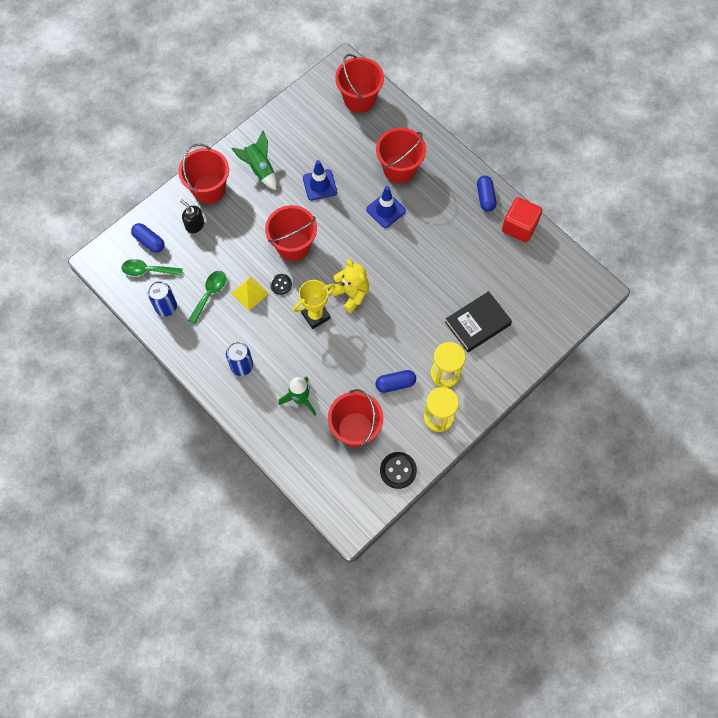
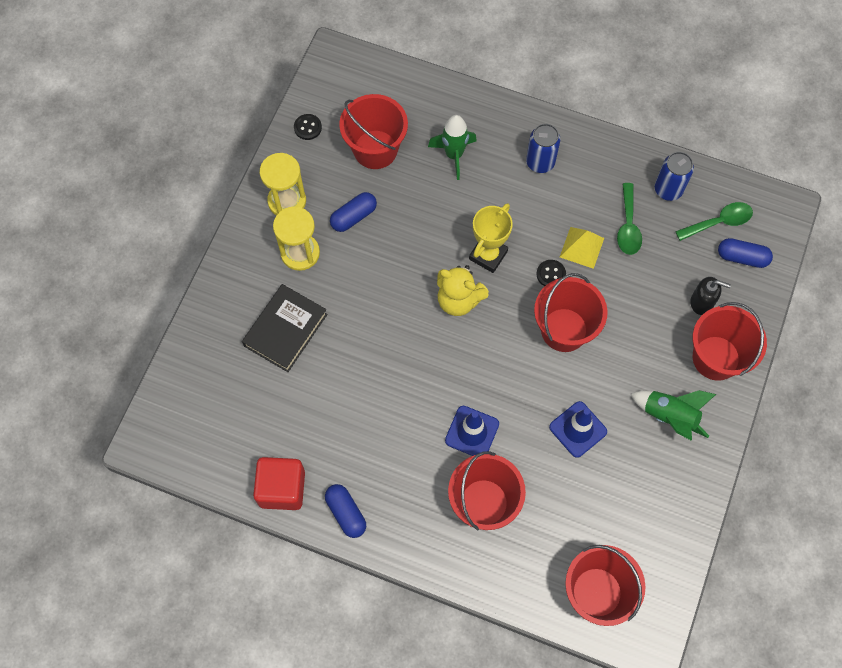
camera: 155 degrees right, 0 degrees up
(398, 470) = (308, 127): black button -> black button, size x0.63

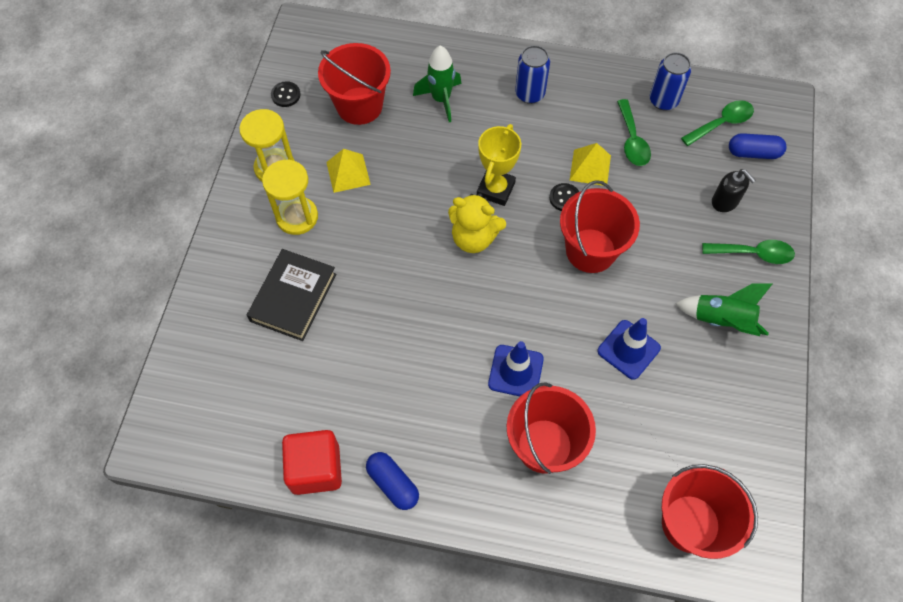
camera: 10 degrees left, 5 degrees down
(354, 217) = (348, 173): blue capsule -> yellow pyramid
(702, 302) = (725, 202): black soap dispenser -> black soap dispenser turned 45 degrees clockwise
(716, 358) = (753, 254): red bucket -> green spoon

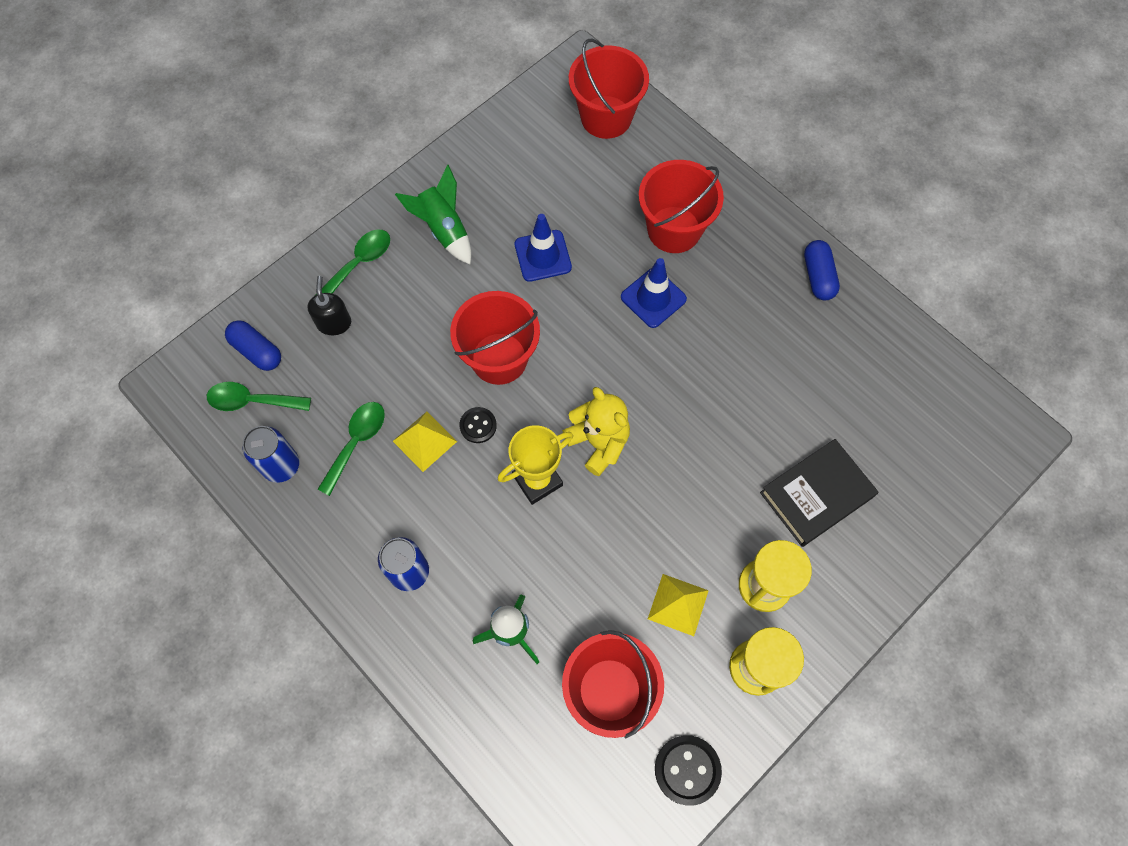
camera: 145 degrees left, 5 degrees up
(286, 95) = (687, 770): black button -> black button, size x1.58
(316, 469) = (877, 326): red cube -> none
(753, 254) = (359, 263): green spoon -> green spoon turned 90 degrees clockwise

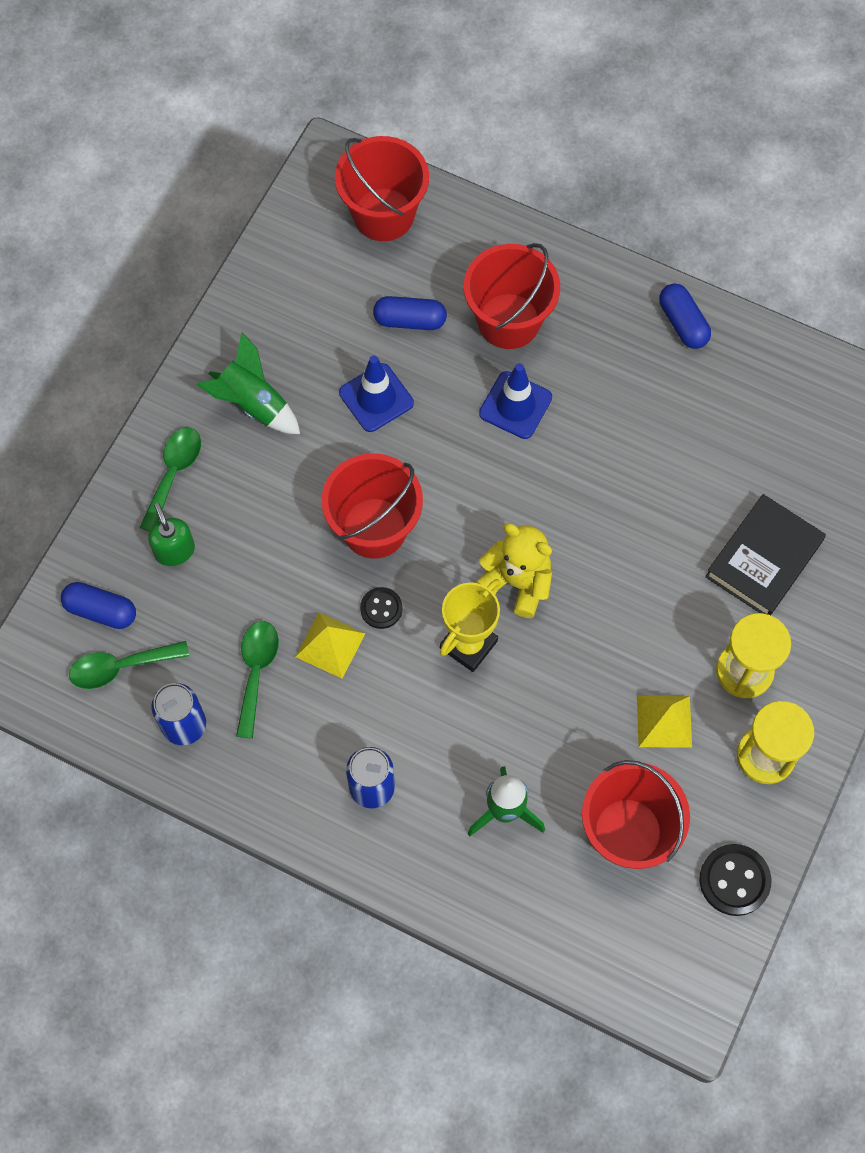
camera: 20 degrees left, 0 degrees up
(334, 323) = (174, 550): black soap dispenser -> green soap dispenser
(594, 204) = (410, 320): none -> blue capsule

